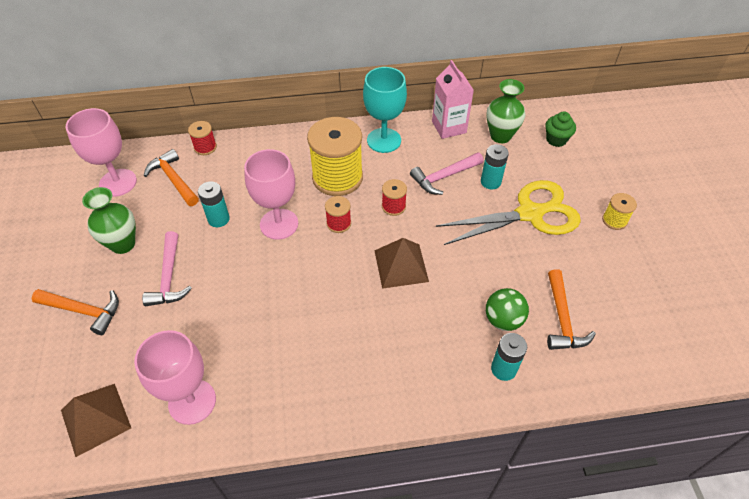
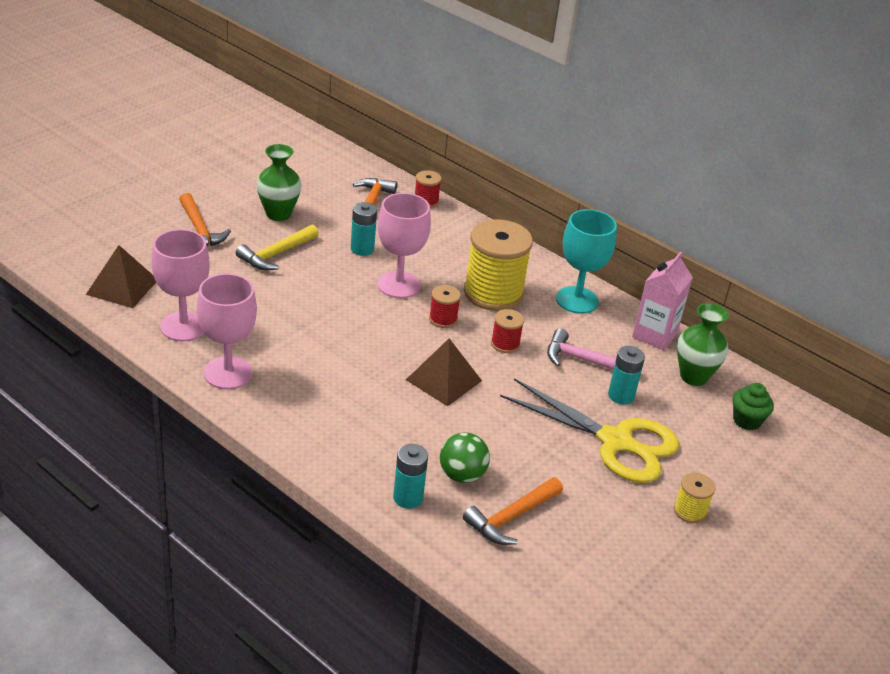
camera: 45 degrees right, 15 degrees down
(118, 183) = (331, 178): pink goblet -> pink goblet (228, 373)
(169, 277) = (276, 254): pink hammer -> yellow hammer

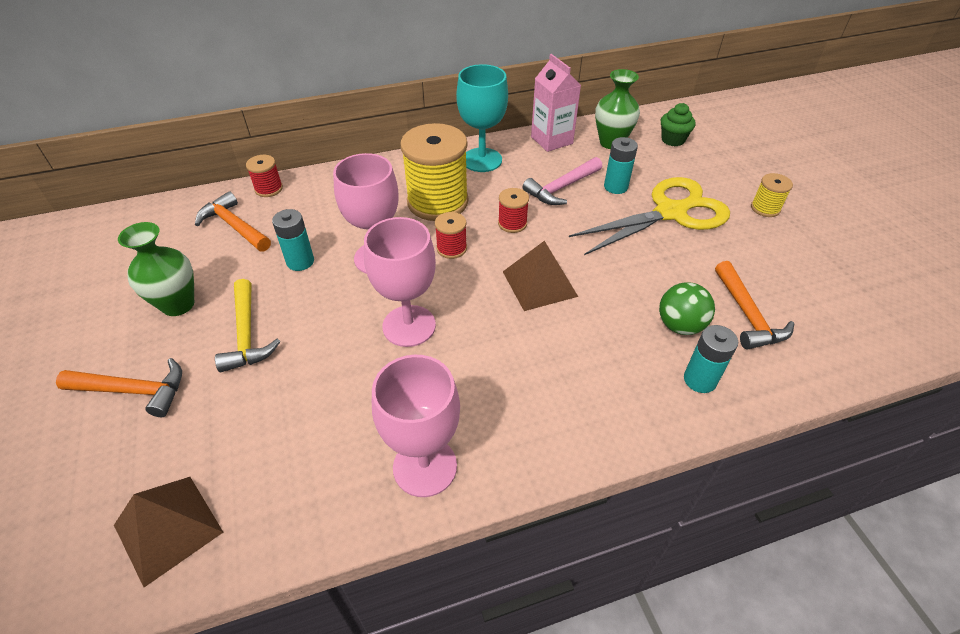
camera: 55 degrees left, 10 degrees up
(183, 326) = (306, 482): pink goblet -> pink goblet (409, 326)

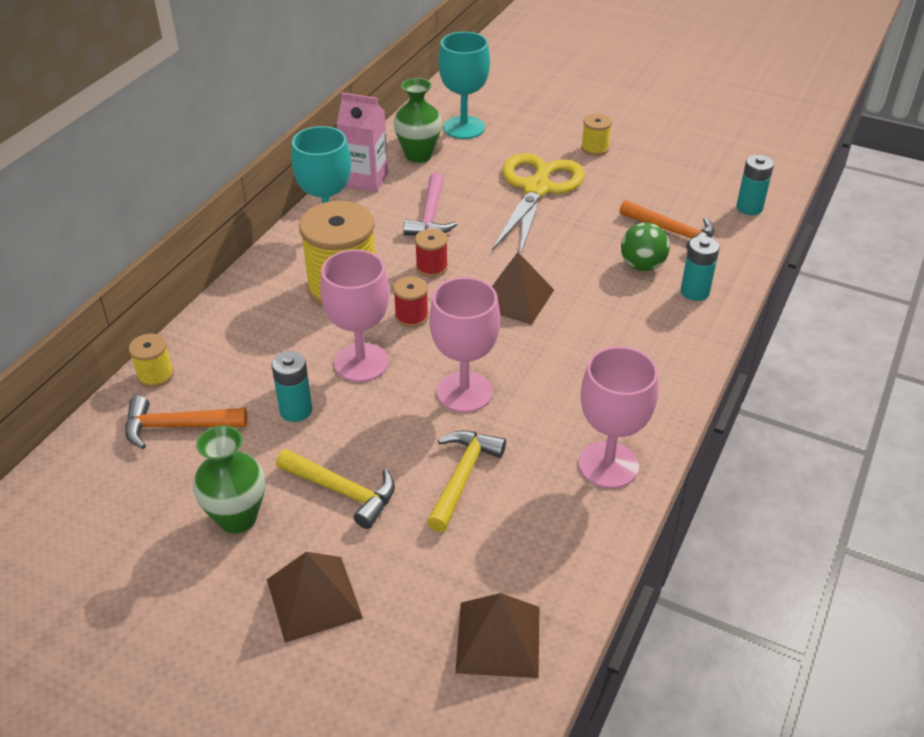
camera: 45 degrees left, 5 degrees down
(133, 391) = (314, 598): orange hammer -> brown pyramid
(269, 189) = (155, 375): red spool -> yellow spool
(321, 386) = (462, 477): none -> yellow hammer
(615, 187) = (471, 191): turquoise battery -> turquoise battery (749, 208)
(673, 140) = (464, 127): green cupcake -> turquoise goblet

